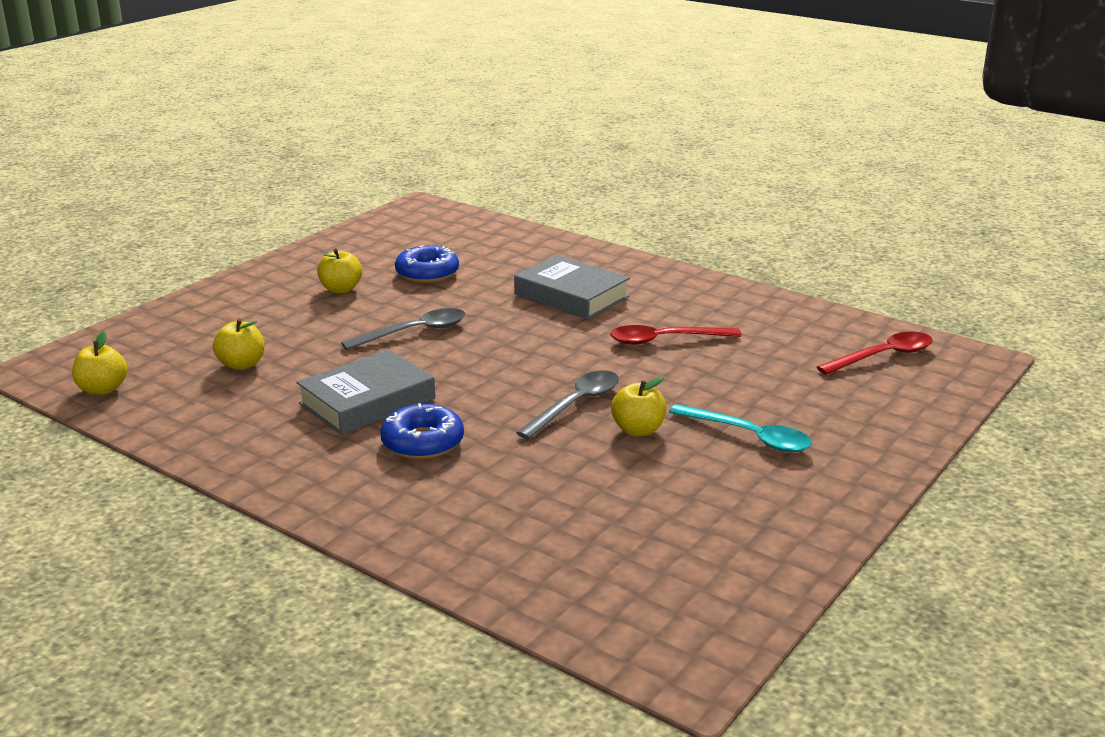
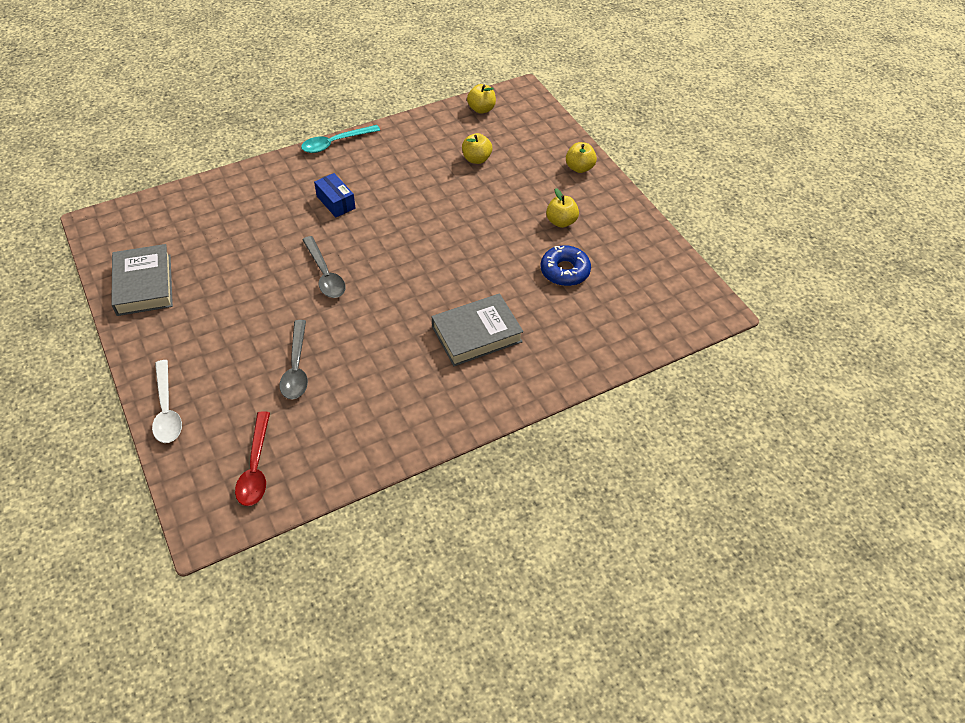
camera: 115 degrees right, 25 degrees up
(367, 401) = (396, 194): grey book -> grey book (144, 284)
(414, 332) = (471, 237): grey spoon -> grey spoon (296, 368)
(422, 442) = (336, 202): blue donut -> blue box
(638, 430) = (276, 289): yellow apple -> yellow apple (579, 168)
(665, 340) = (372, 354): red spoon -> none
(749, 436) = (228, 334): turquoise spoon -> turquoise spoon (335, 143)
(901, 433) = (167, 410): none -> white spoon

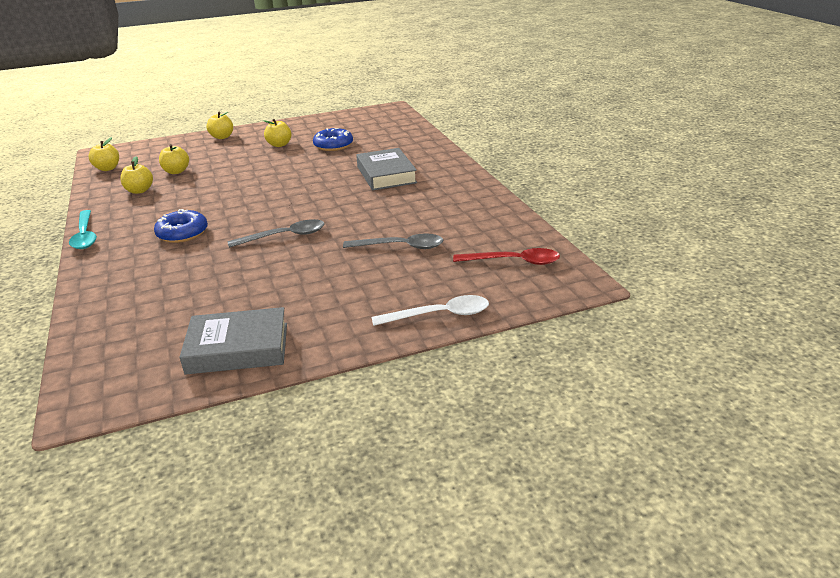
camera: 80 degrees left, 20 degrees down
(336, 202) = (182, 233): blue box -> blue donut
(428, 147) = (139, 191): none -> yellow apple

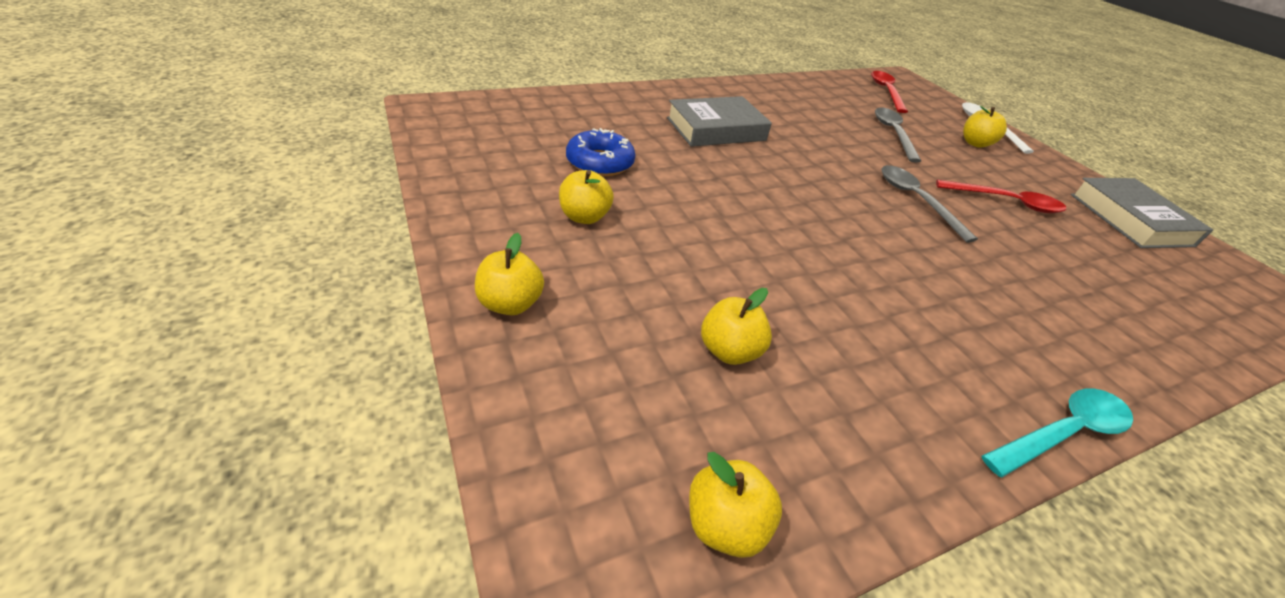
camera: 100 degrees left, 10 degrees up
(139, 191) = (843, 395): yellow apple -> yellow apple (975, 143)
(182, 233) = (966, 293): blue donut -> none
(278, 279) = (1006, 202): none -> red spoon

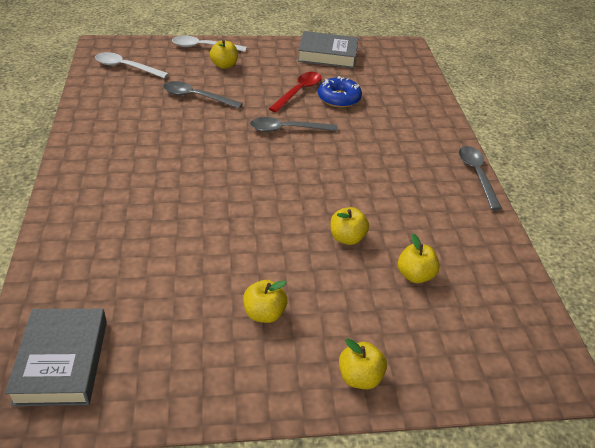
camera: 70 degrees left, 0 degrees up
(600, 162) = (184, 285): blue donut -> blue donut (339, 98)
(716, 129) = (152, 192): grey book -> grey book (61, 361)
(725, 524) = (523, 314): yellow apple -> yellow apple (347, 238)
(886, 92) = (126, 67): red spoon -> white spoon
(1062, 432) = (477, 175): turquoise spoon -> grey spoon

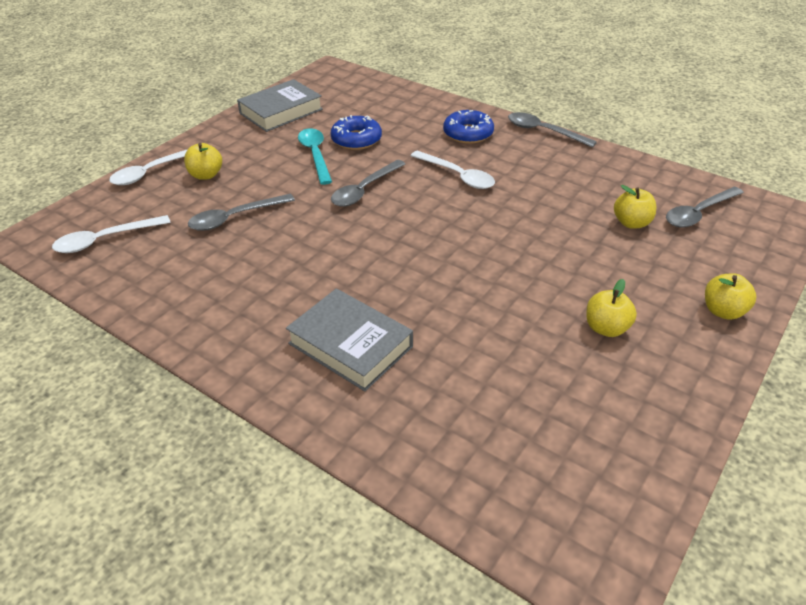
camera: 45 degrees left, 0 degrees up
(61, 361) = (558, 504): grey book -> grey book (350, 345)
(298, 92) = (315, 155): red spoon -> turquoise spoon
(347, 238) = (553, 233): yellow apple -> none
(357, 160) = (457, 176): none -> white spoon
(418, 141) = (468, 133): none -> blue donut
(482, 311) = (698, 213): none -> grey spoon

